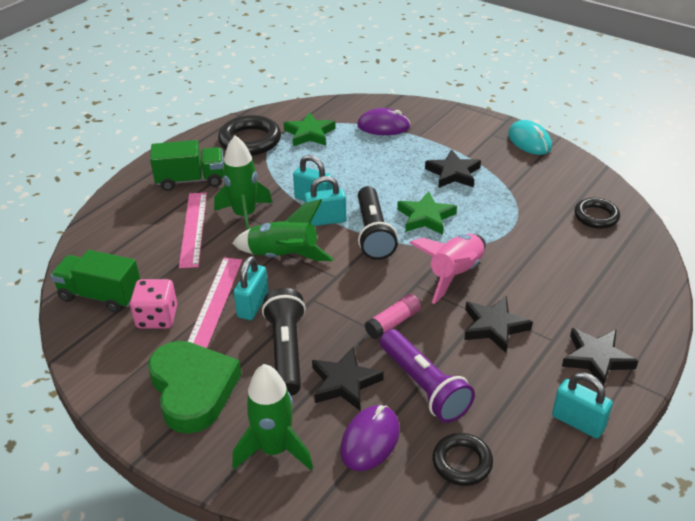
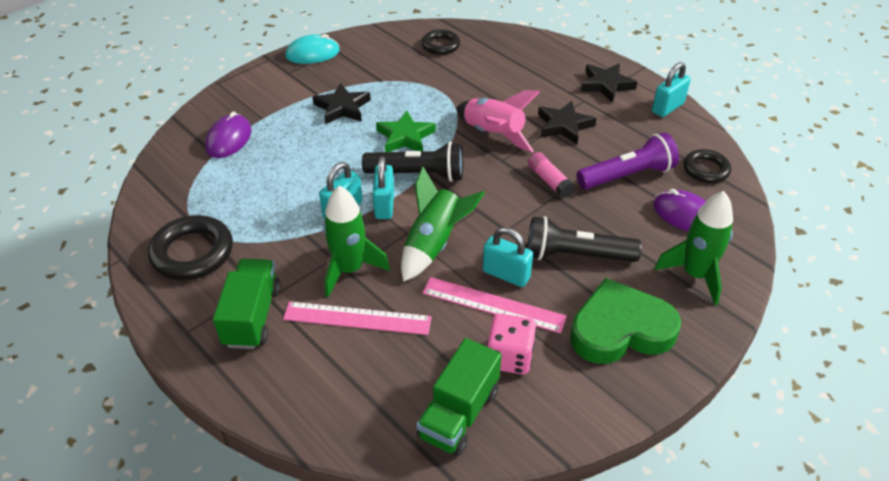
camera: 80 degrees left, 5 degrees up
(309, 134) = (208, 198): green star -> none
(345, 383) = (620, 221): black star -> none

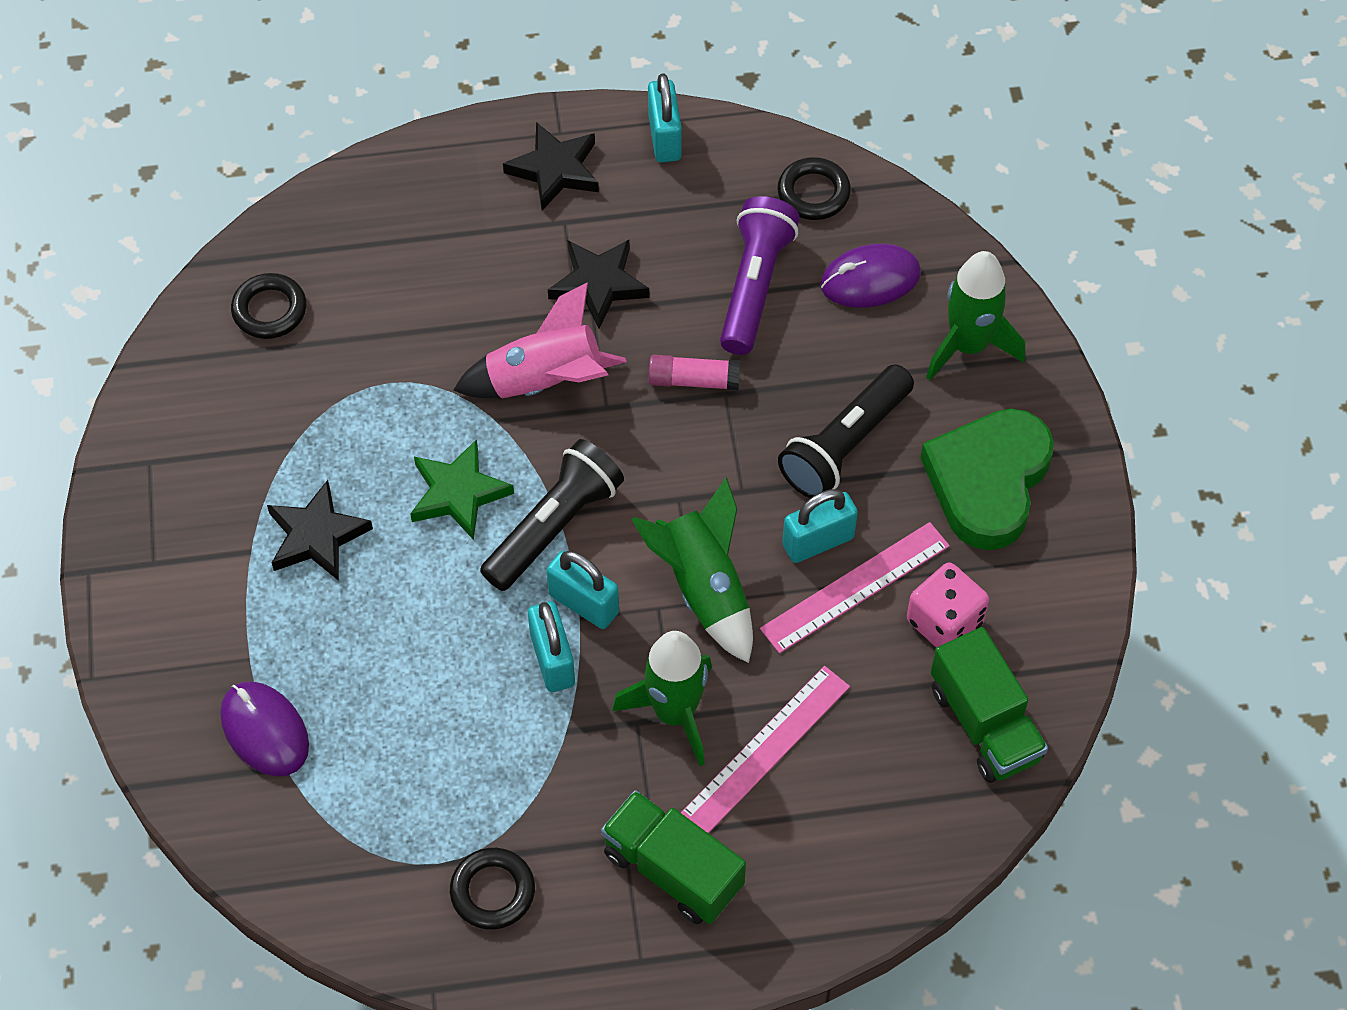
camera: 55 degrees left, 15 degrees up
(192, 253) = (493, 891): black ring -> black ring, size x0.62
(312, 53) = (129, 500): turquoise mouse -> none

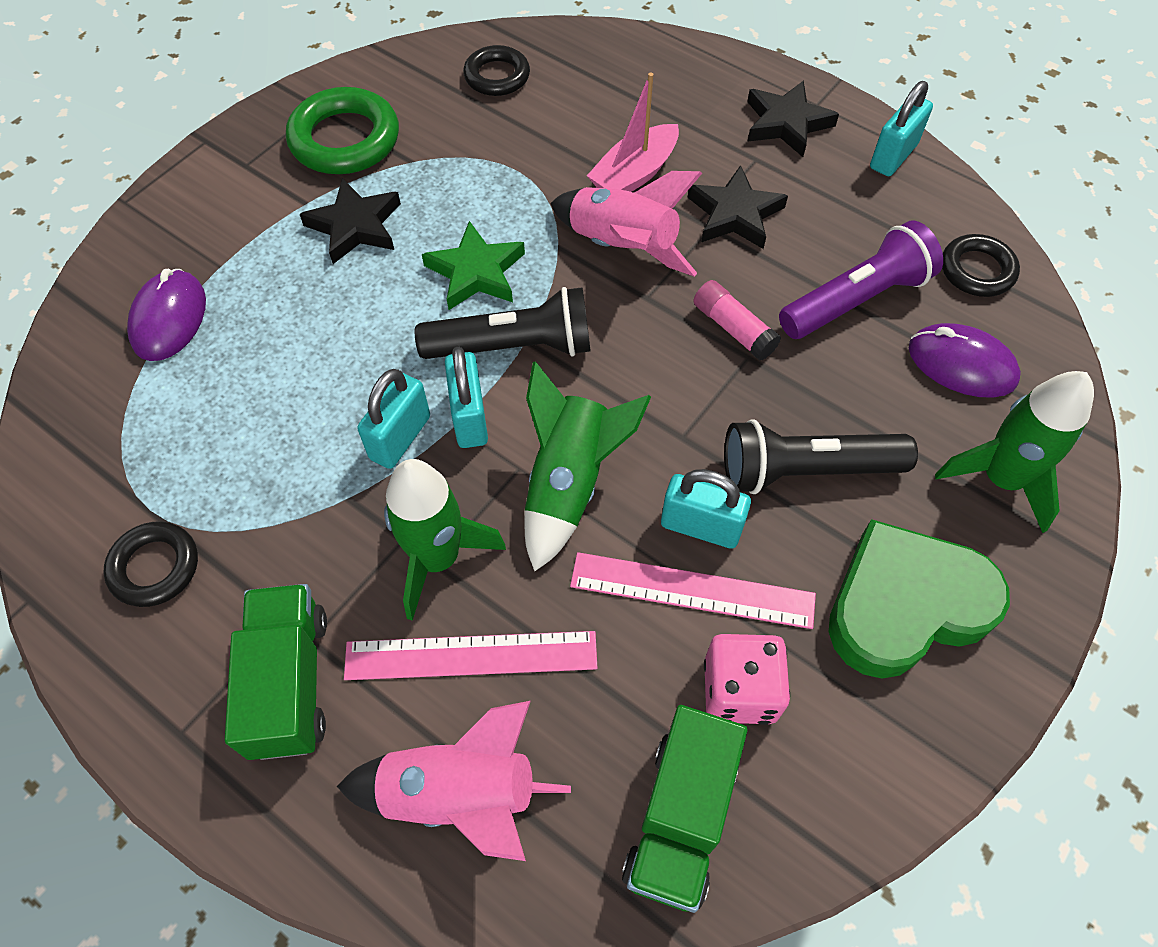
camera: 45 degrees right, 0 degrees up
(211, 471) = (345, 139): none -> green ring
(486, 311) = (634, 174): none -> pink boat
(850, 830) = (460, 795): none -> pink rocket

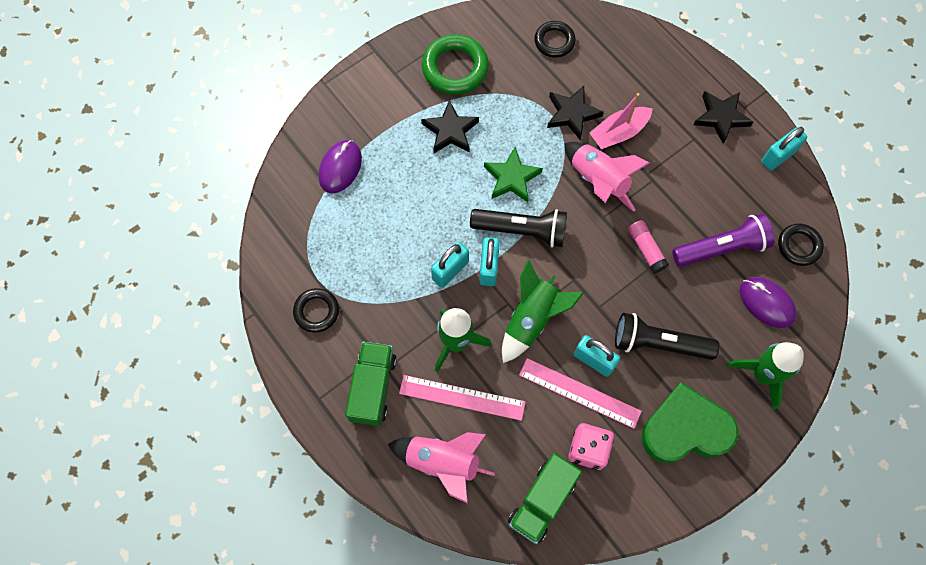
camera: 15 degrees right, 10 degrees up
(734, 214) = (669, 174): black star -> black star (572, 114)

